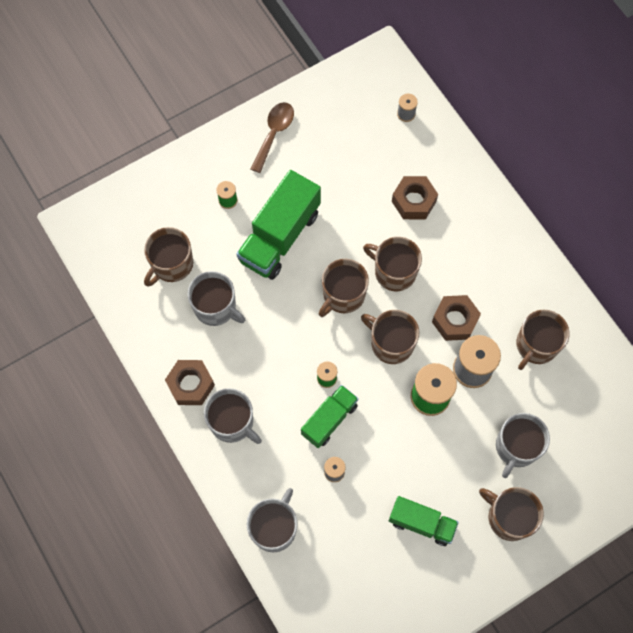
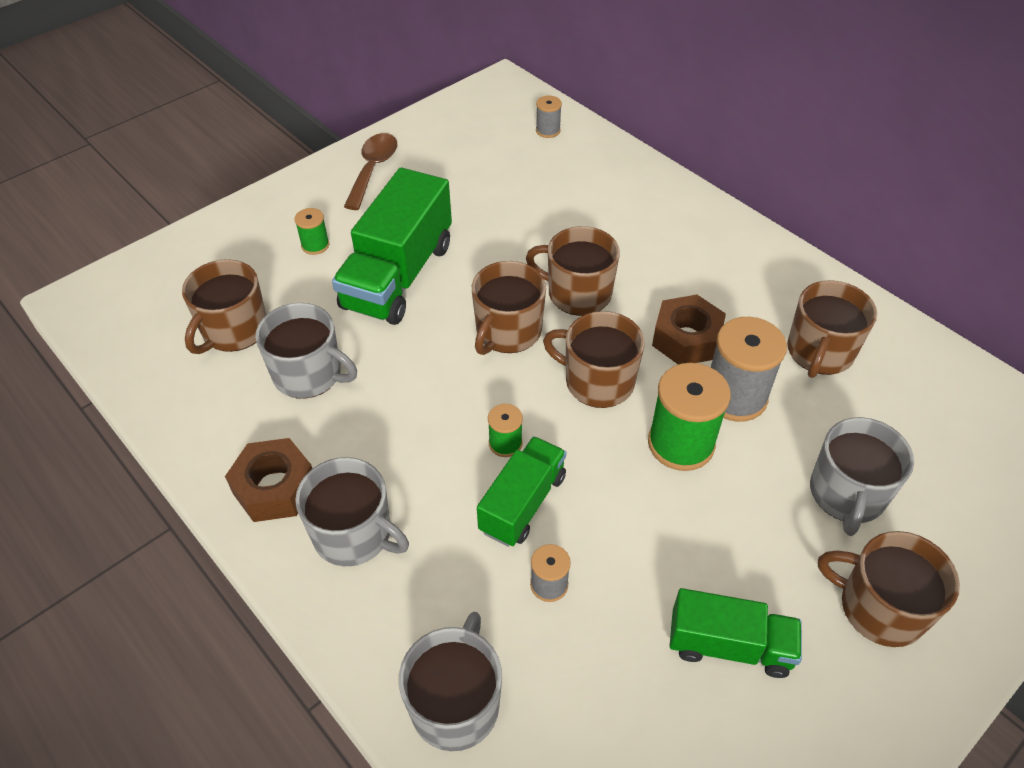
camera: 10 degrees left, 20 degrees down
(413, 201) = (583, 213): brown nut -> none

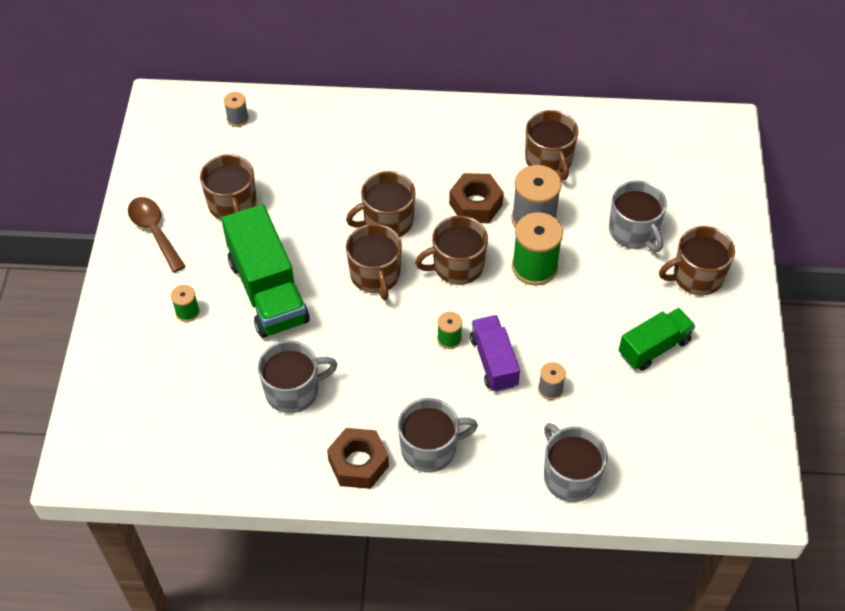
camera: 45 degrees left, 5 degrees up
(234, 330) = (211, 403): brown mug -> brown mug (233, 205)
(523, 503) = (493, 362): green truck -> purple truck

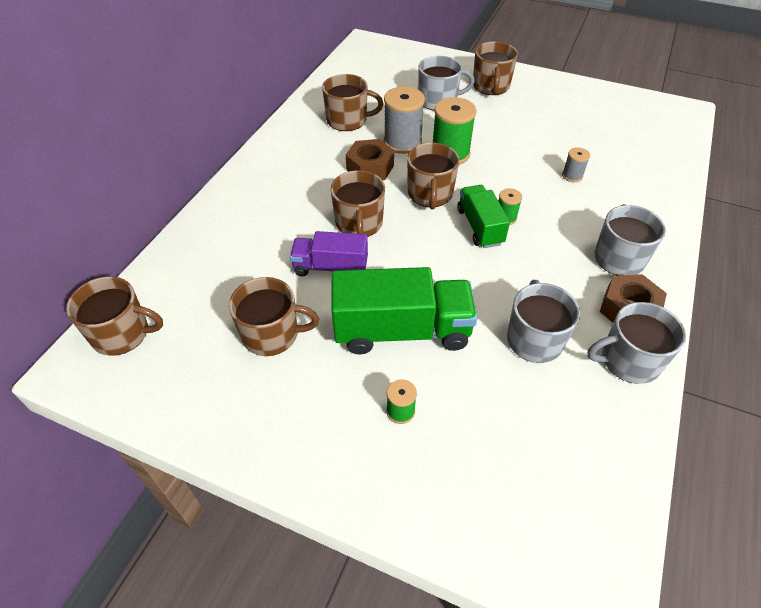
camera: 70 degrees left, 5 degrees down
(154, 231) = (267, 419): brown spoon -> none
(237, 119) = (155, 302): grey spool -> none
(375, 275) = (417, 246): brown mug -> brown mug (122, 334)
(493, 362) = (537, 198): purple truck -> purple truck (330, 267)
(570, 476) = (655, 187): grey mug -> grey mug (628, 360)
(654, 347) = (547, 119): green truck -> green truck (480, 226)

